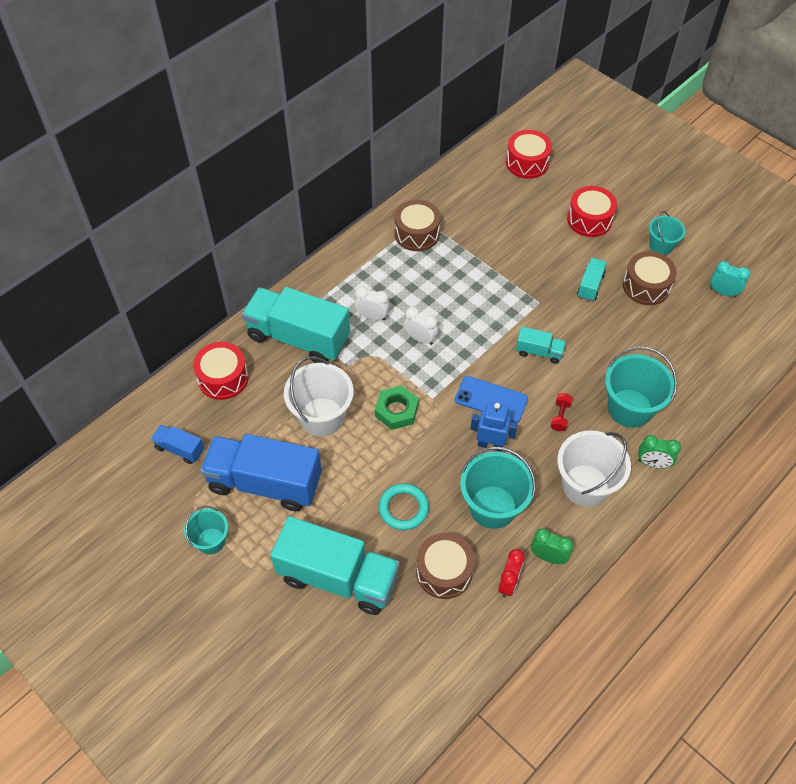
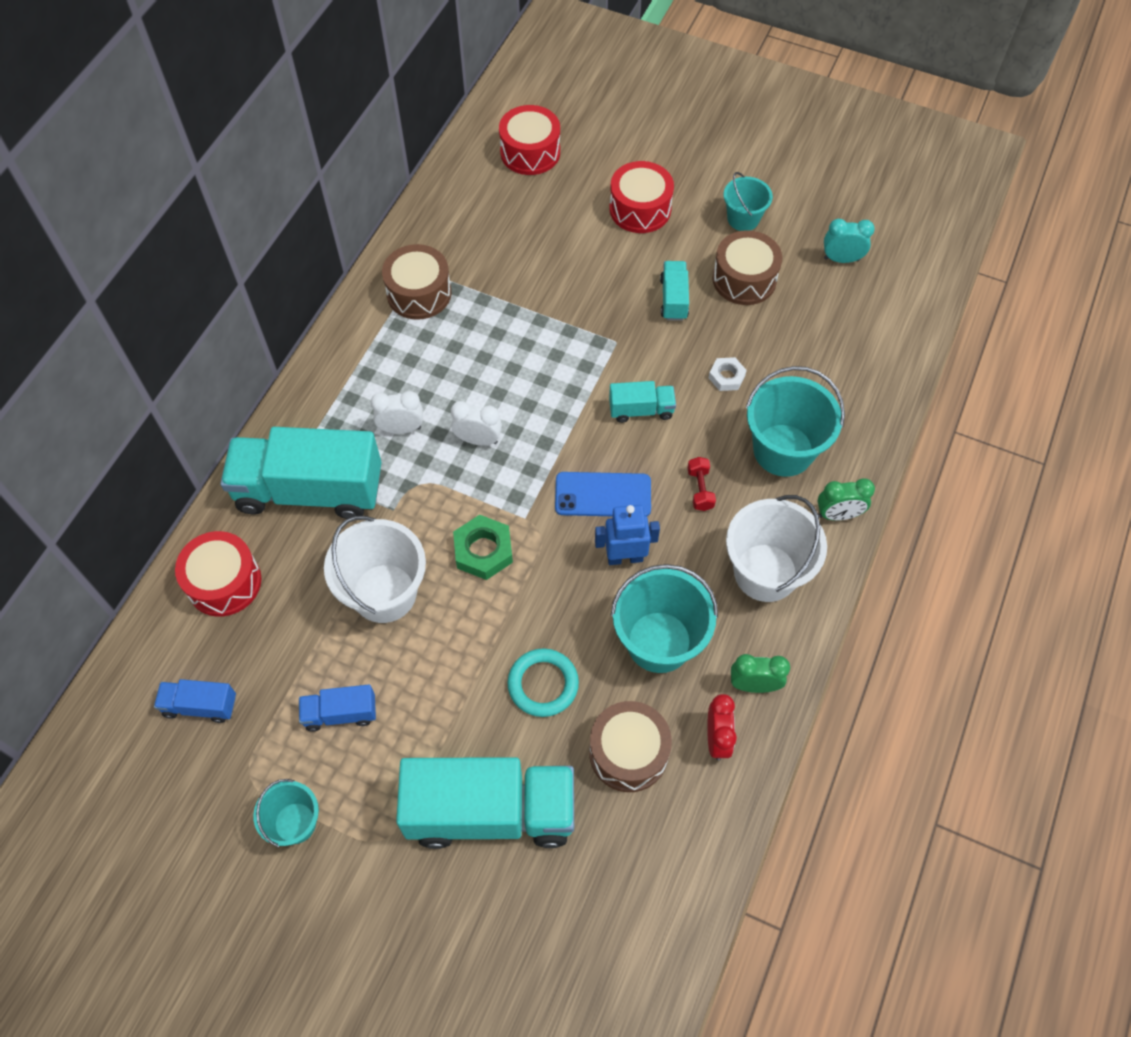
camera: 20 degrees left, 5 degrees up
(265, 483) = (340, 713): blue truck -> blue truck, size x0.46
(608, 347) = (726, 377): none -> white nut

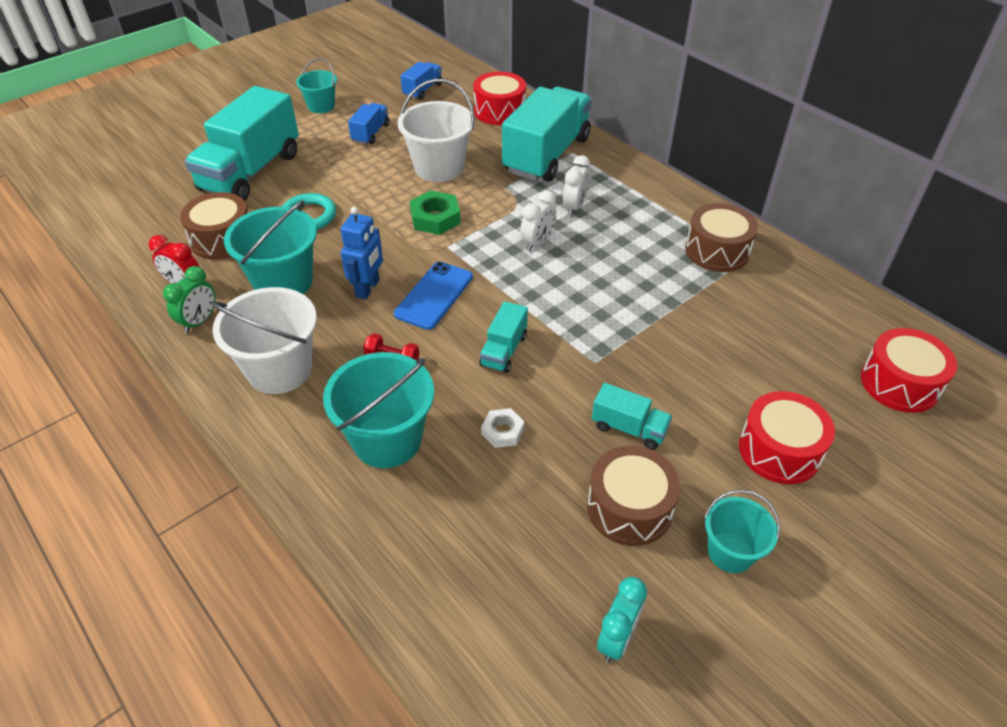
camera: 115 degrees right, 15 degrees down
(838, 515) = (287, 450): green clock -> none

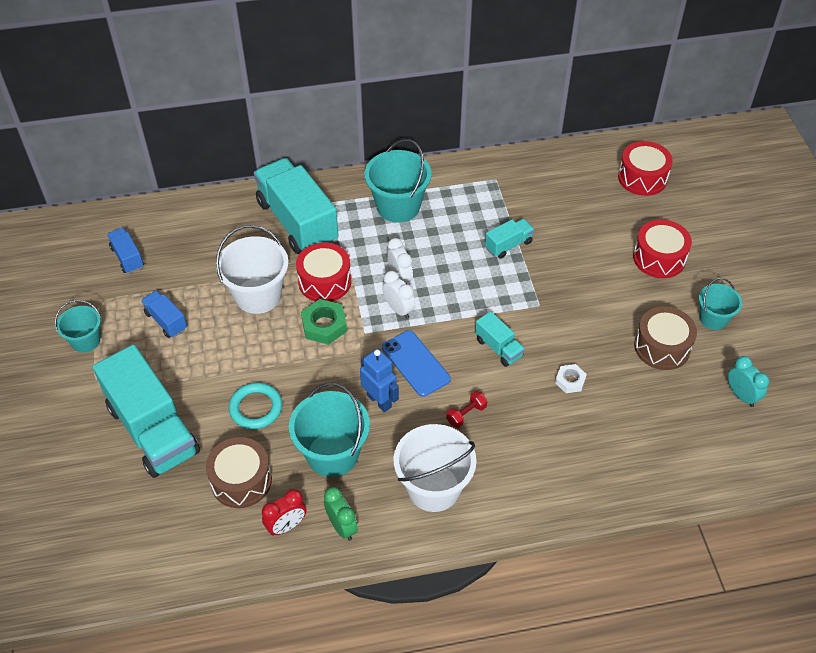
camera: 60 degrees left, 5 degrees up
(387, 439) = (541, 446): turquoise bucket -> turquoise bucket (398, 206)
(499, 111) = (209, 221): red drum -> red drum (324, 281)
(574, 207) = (375, 237): white clock -> white clock (399, 309)
(629, 428) = (604, 317): turquoise truck -> turquoise truck (508, 245)
(717, 251) = (478, 189): brown drum -> none

